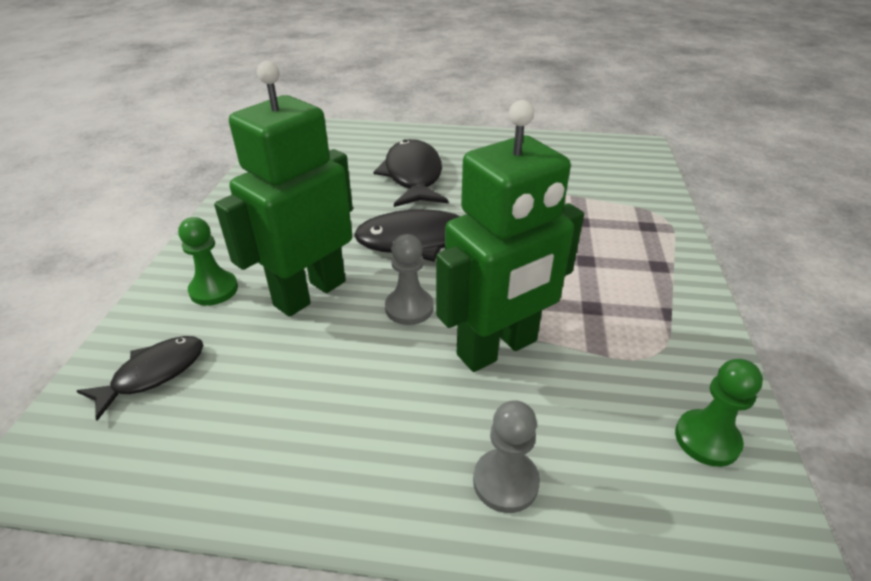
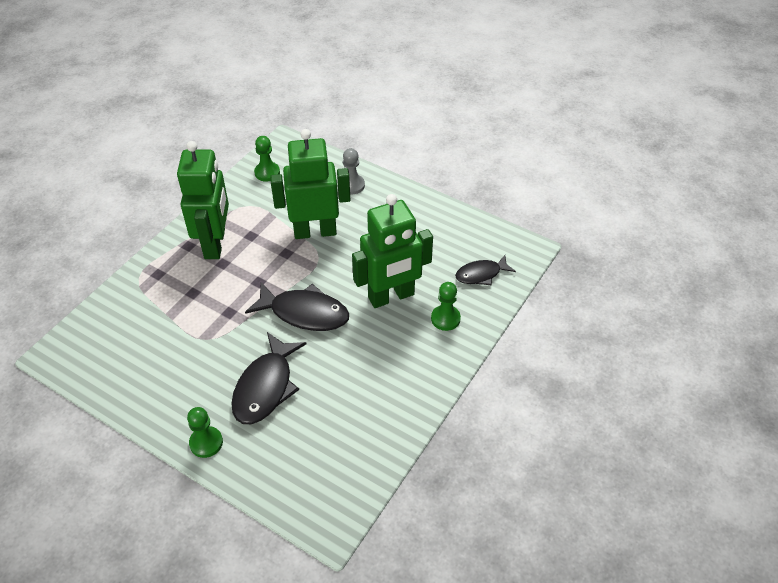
camera: 155 degrees left, 10 degrees up
(409, 308) = (342, 267): grey pawn -> none
(435, 137) = (206, 443): none -> green pawn
(626, 279) = (215, 244): none -> green robot

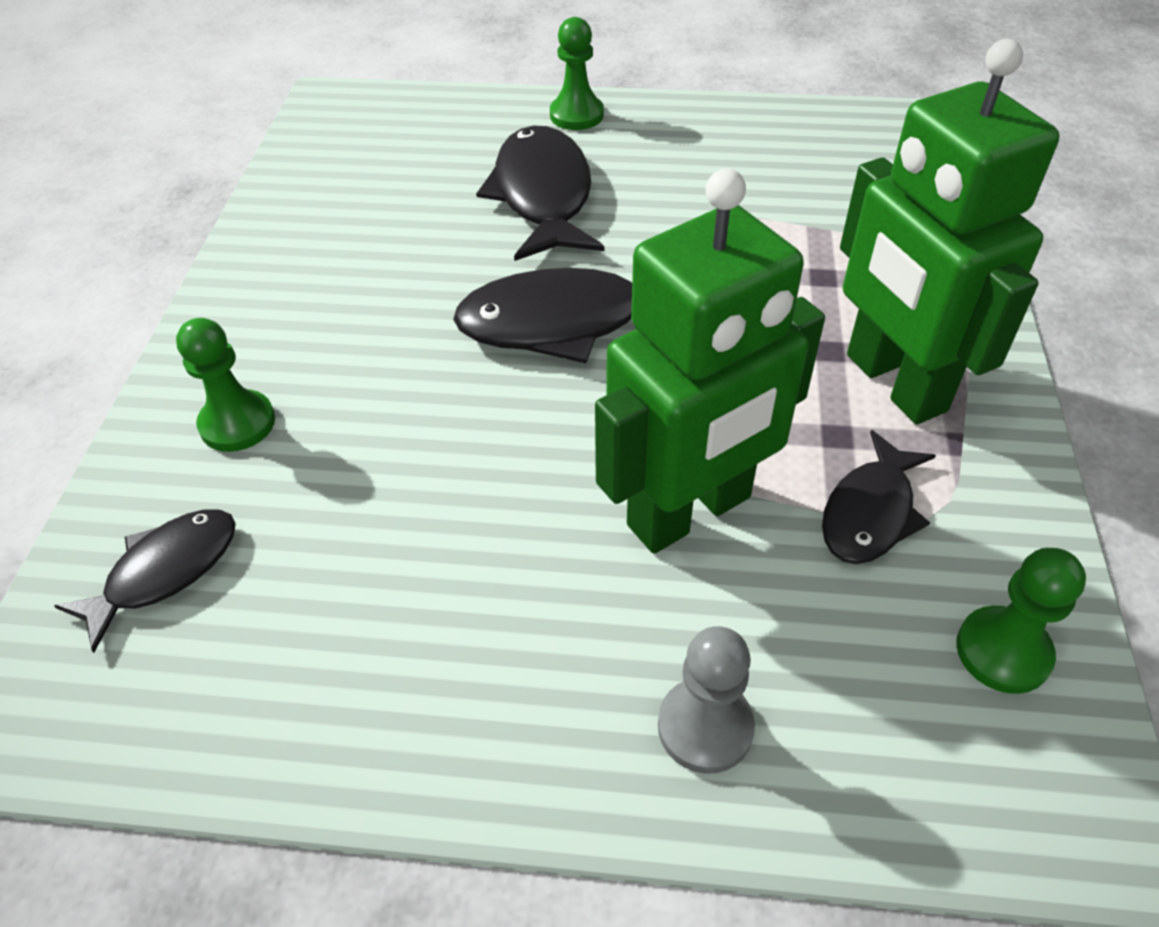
camera: 155 degrees right, 0 degrees up
(264, 212) = (870, 512): none -> black fish
(391, 296) = (390, 424): green robot -> none

